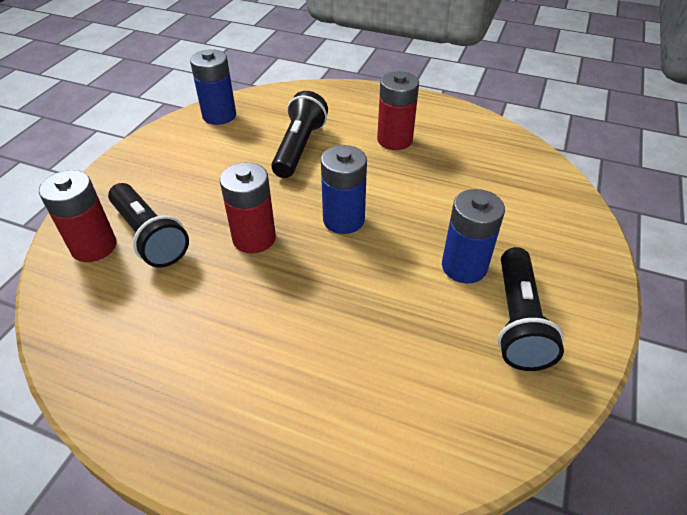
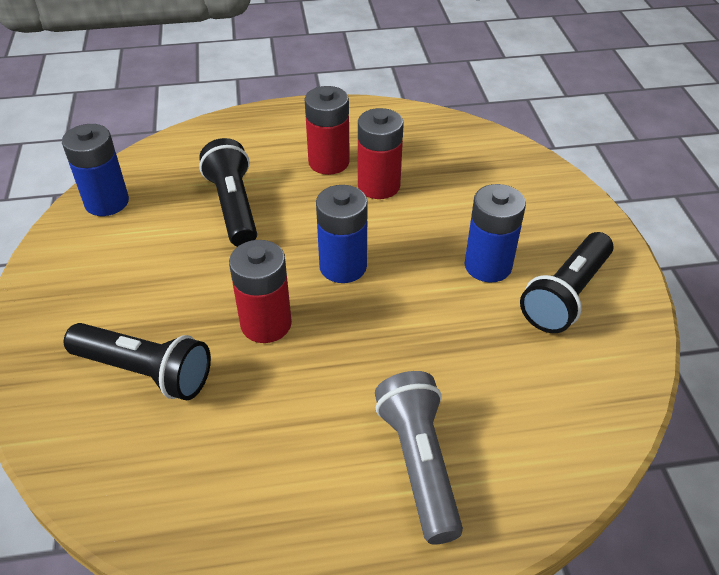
camera: 30 degrees left, 0 degrees up
(94, 246) = (86, 412): red battery -> red battery (379, 186)
(279, 397) = (418, 463): none -> grey flashlight
(518, 321) = (566, 295): black flashlight -> black flashlight turned 60 degrees clockwise

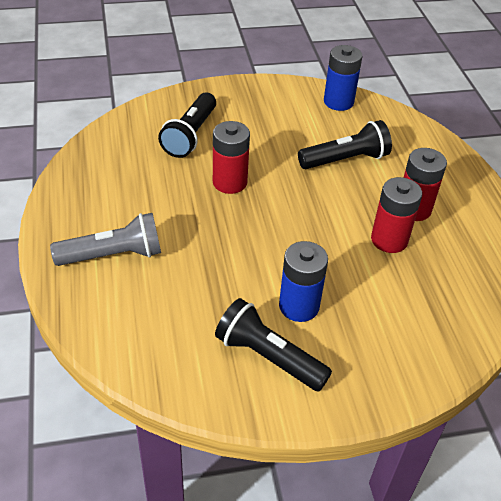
camera: 85 degrees right, 0 degrees up
(343, 266) = (288, 219): blue battery -> none

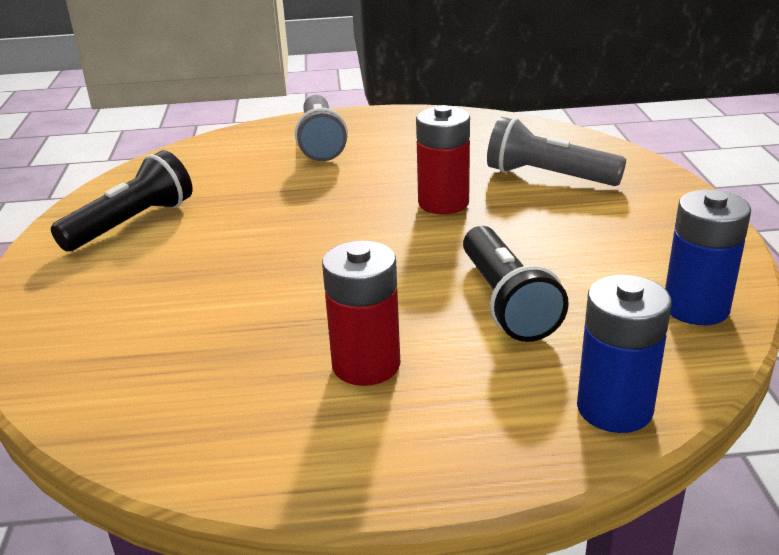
camera: 100 degrees right, 15 degrees down
(190, 135) = (548, 176): black flashlight -> grey flashlight
(299, 306) = (196, 245): blue battery -> blue battery (614, 408)
(389, 240) = (294, 328): red battery -> none

